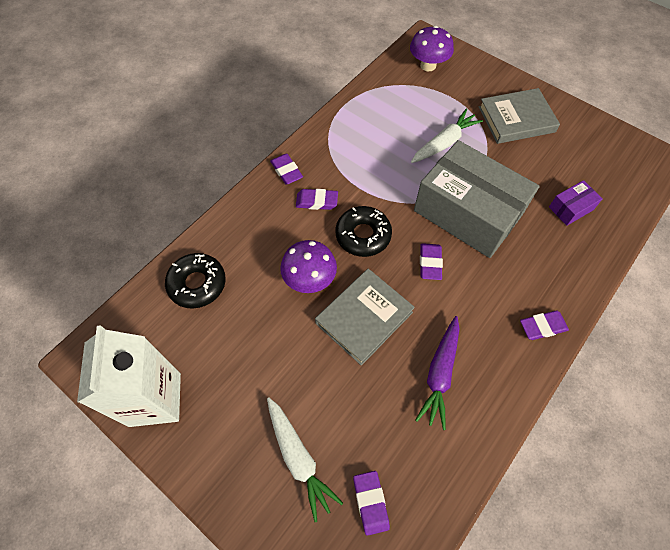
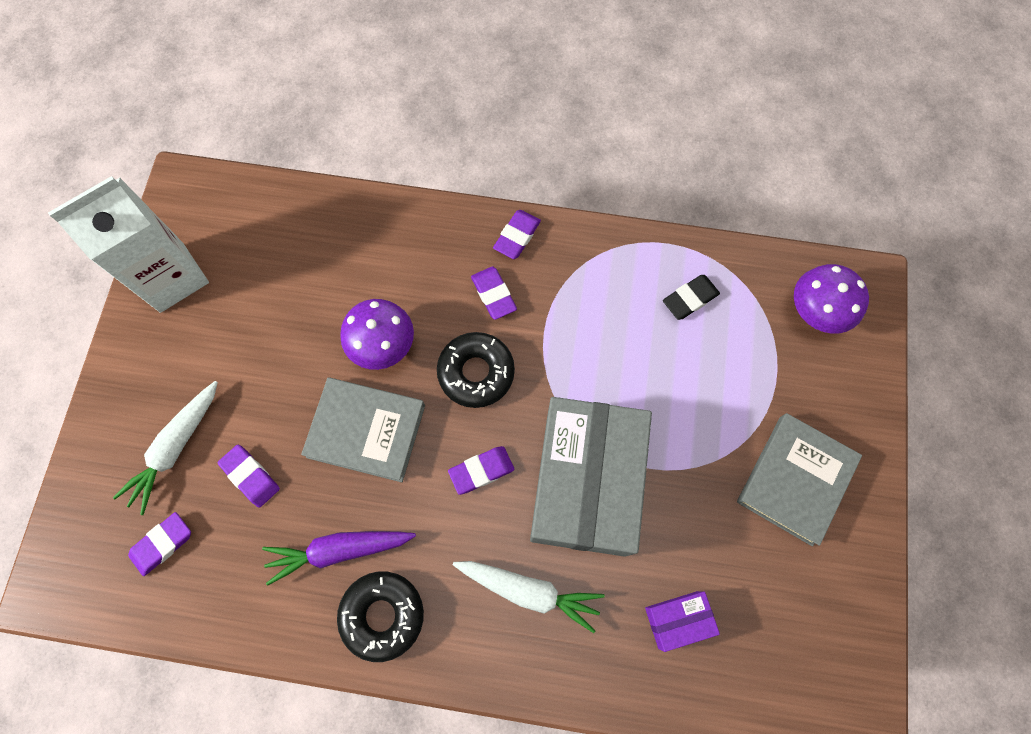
camera: 60 degrees right, 10 degrees up
(197, 284) = (315, 235): black donut -> black donut (382, 615)
(385, 111) = (690, 299): none -> black eraser
(444, 143) = (685, 400): white carrot -> white carrot (529, 591)
(516, 119) = (795, 479): grey book -> grey book turned 75 degrees clockwise
(542, 327) = (466, 650): purple eraser -> purple eraser (250, 476)
(570, 208) = (678, 619): purple box -> purple box turned 45 degrees counterclockwise

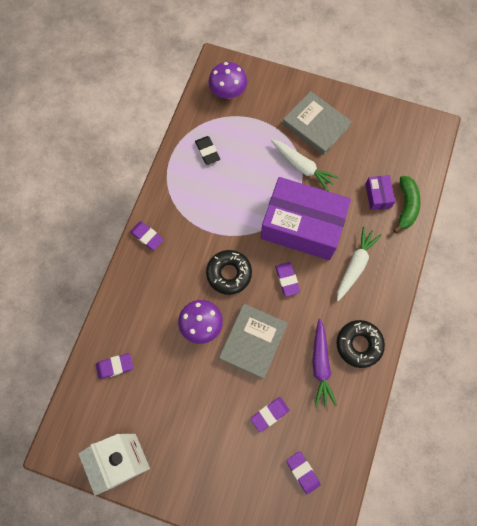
camera: 80 degrees left, 0 degrees up
(175, 448) = (244, 461): white carrot -> white carrot (302, 167)
(493, 294) = (182, 256): purple eraser -> purple eraser (115, 366)
(585, 483) = (302, 226): grey box -> purple box
(669, 680) = (406, 206): none -> green banana

